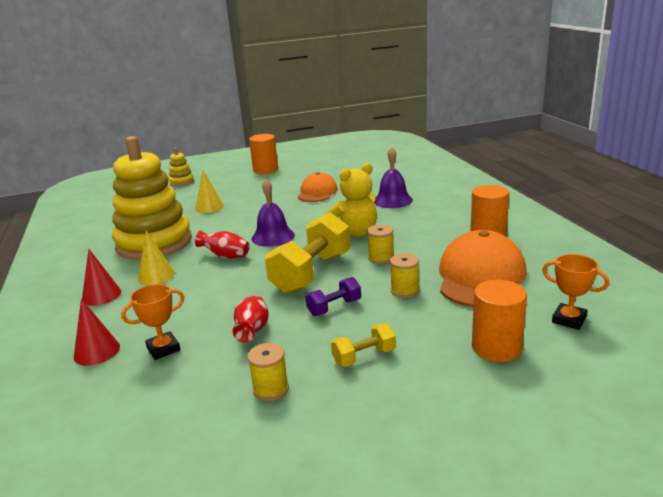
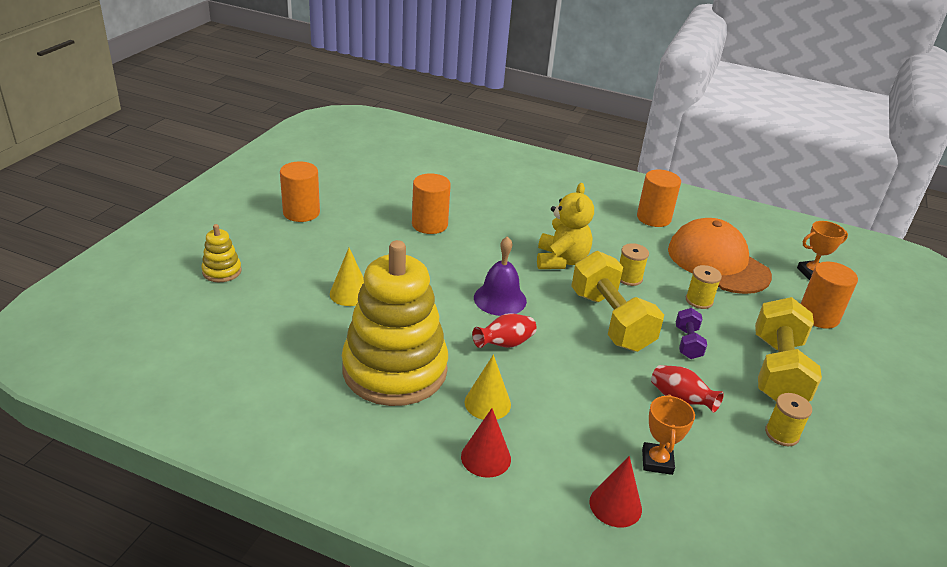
camera: 55 degrees left, 10 degrees up
(317, 192) = (429, 224): orange cap -> orange cylinder
(364, 357) = (777, 371): yellow dumbbell -> yellow dumbbell, size x2.05
(393, 200) = (519, 208): purple bell -> none

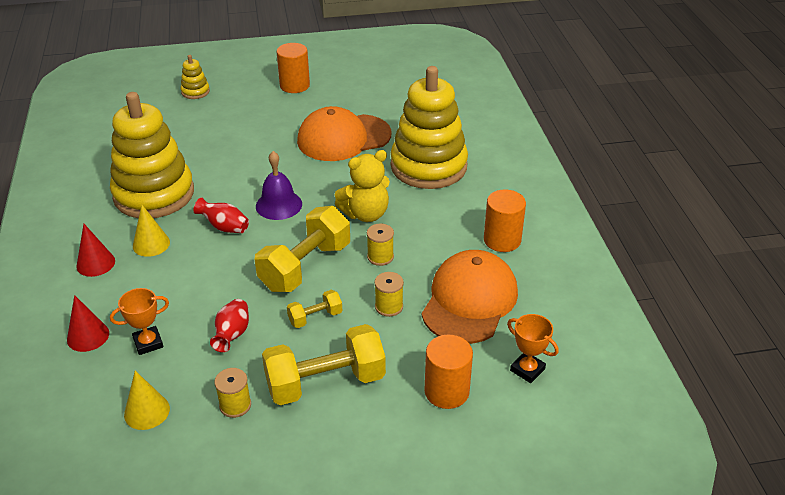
camera: 60 degrees right, 5 degrees up
(350, 293) = (220, 144): yellow cone -> yellow cone (147, 411)
(429, 224) = (343, 138): orange cylinder -> orange cap
(522, 205) = (428, 166): none -> yellow stacking toy
(687, 343) = (315, 317): purple dumbbell -> yellow dumbbell

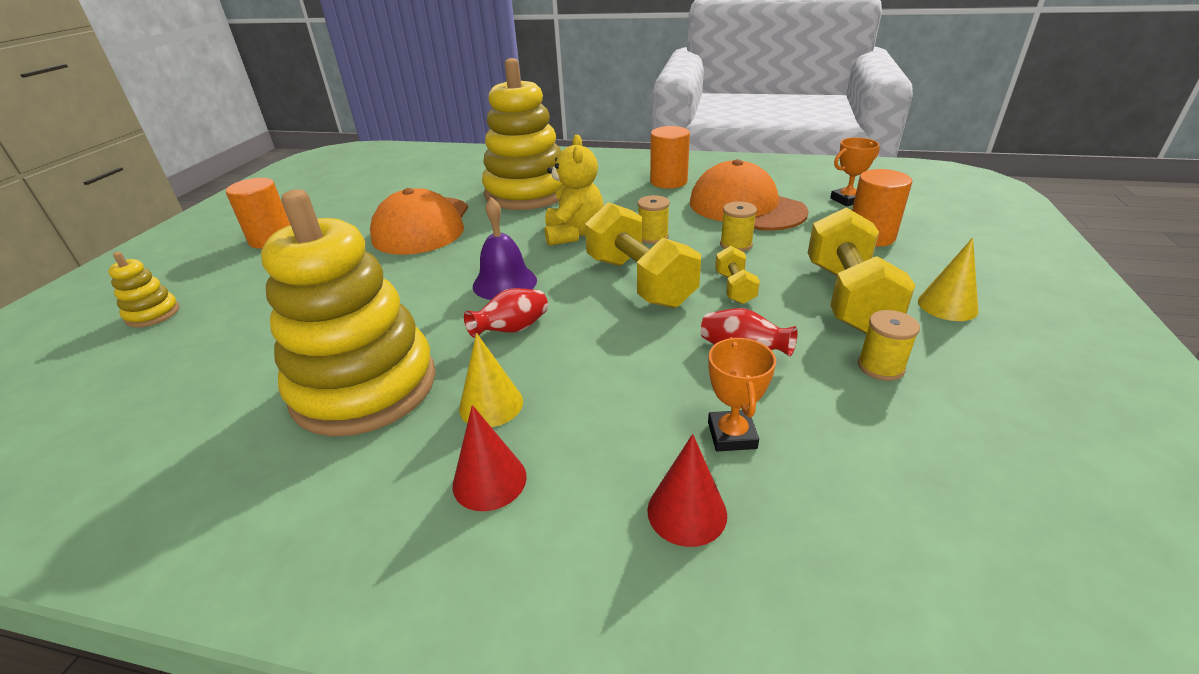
camera: 65 degrees left, 5 degrees down
(147, 411) = (888, 454): yellow cone -> yellow cone (947, 305)

